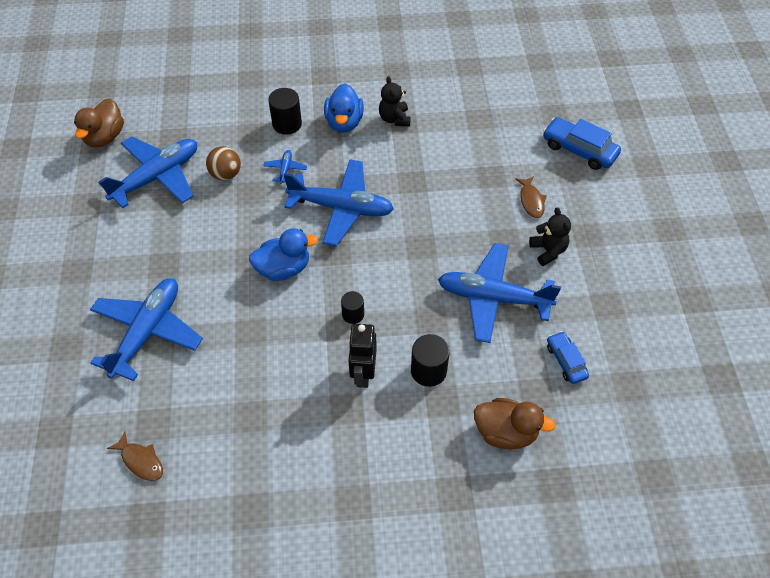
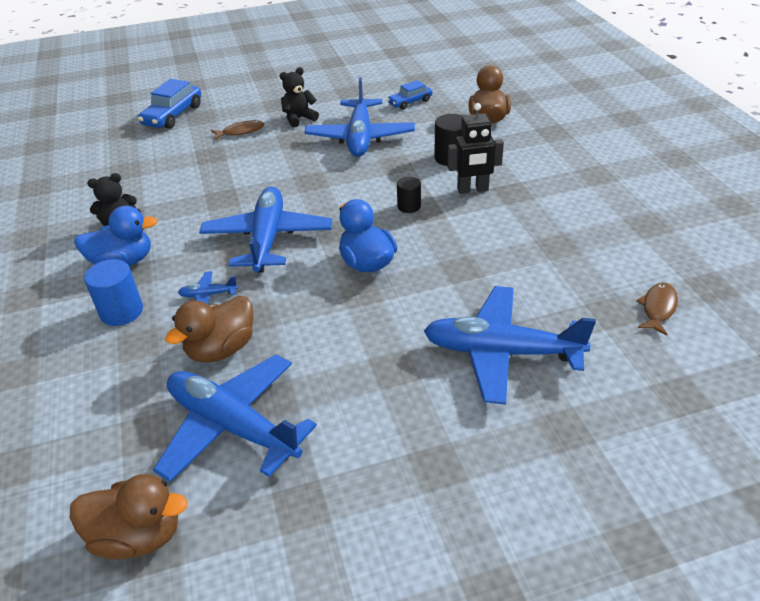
camera: 100 degrees left, 15 degrees down
(226, 174) = (221, 349): brown ball -> brown duck
(287, 124) = (121, 311): black cylinder -> blue cylinder

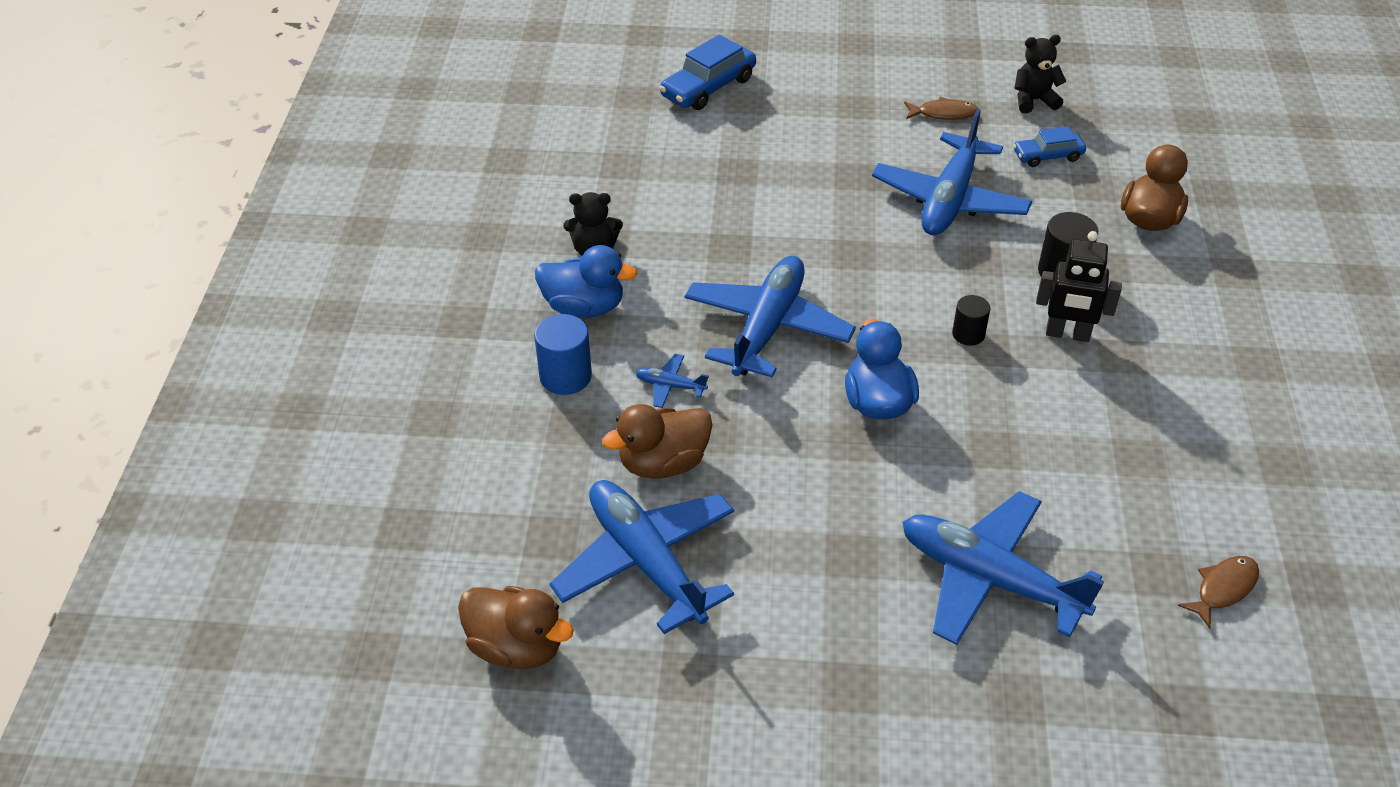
camera: 20 degrees right, 5 degrees up
(241, 132) = (790, 142): brown fish -> brown fish (943, 113)
(299, 119) = (877, 142): black teddy bear -> black teddy bear (1034, 100)

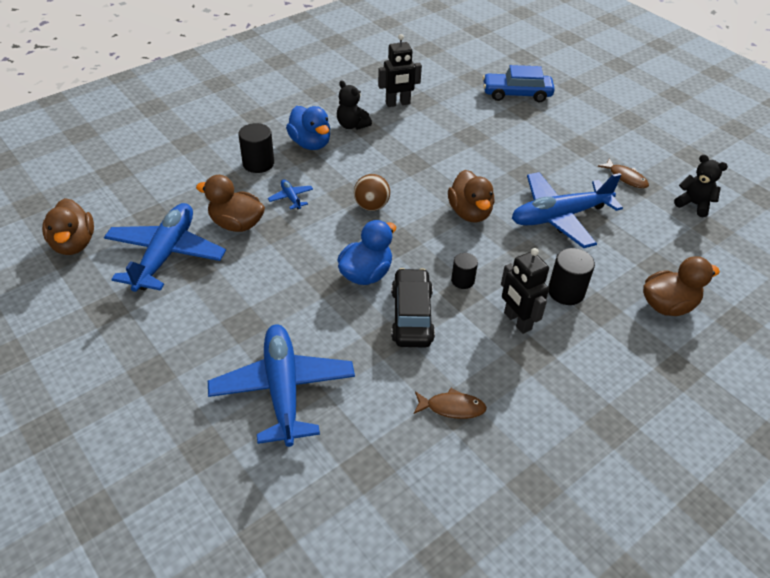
camera: 45 degrees right, 0 degrees up
(565, 376) = (258, 163): blue cylinder -> black cylinder
(601, 187) = (398, 103): none -> black robot
(767, 327) = (371, 206): blue plane -> brown ball
(868, 259) = (470, 213): none -> brown duck
(981, 407) = (412, 316): none -> black car
(1048, 156) = (655, 235): blue car -> none
(1223, 589) = (387, 508): brown fish -> brown fish (452, 407)

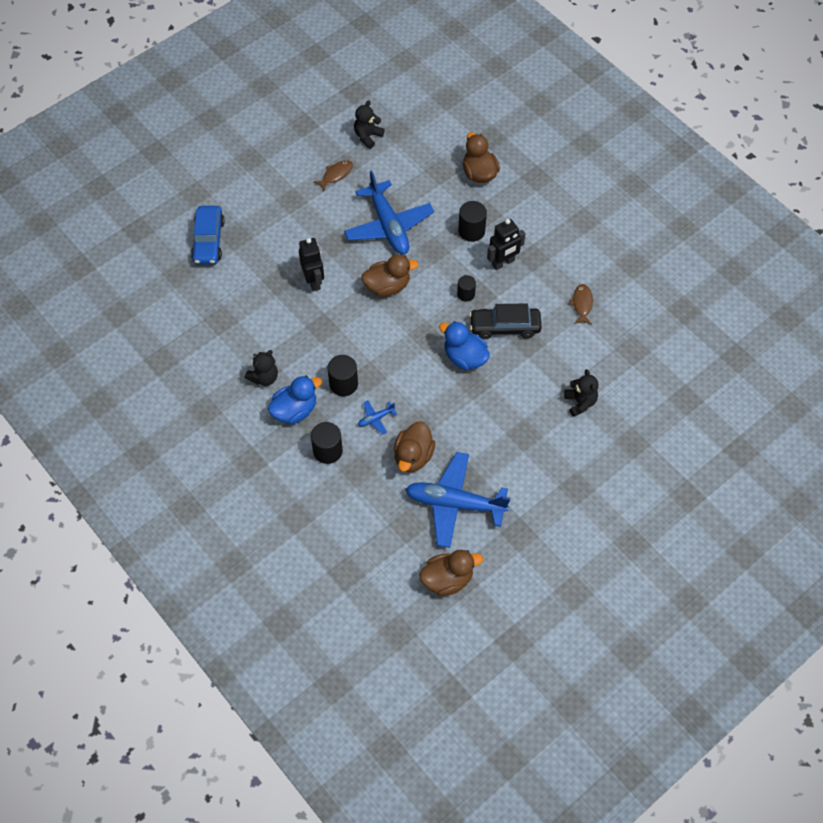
camera: 90 degrees left, 15 degrees up
(283, 390) = (580, 402): blue plane -> black teddy bear
(338, 176) = (343, 384): none -> black cylinder
(371, 206) = (383, 357): brown ball -> none
(398, 103) = (226, 340): black robot -> black robot (313, 281)

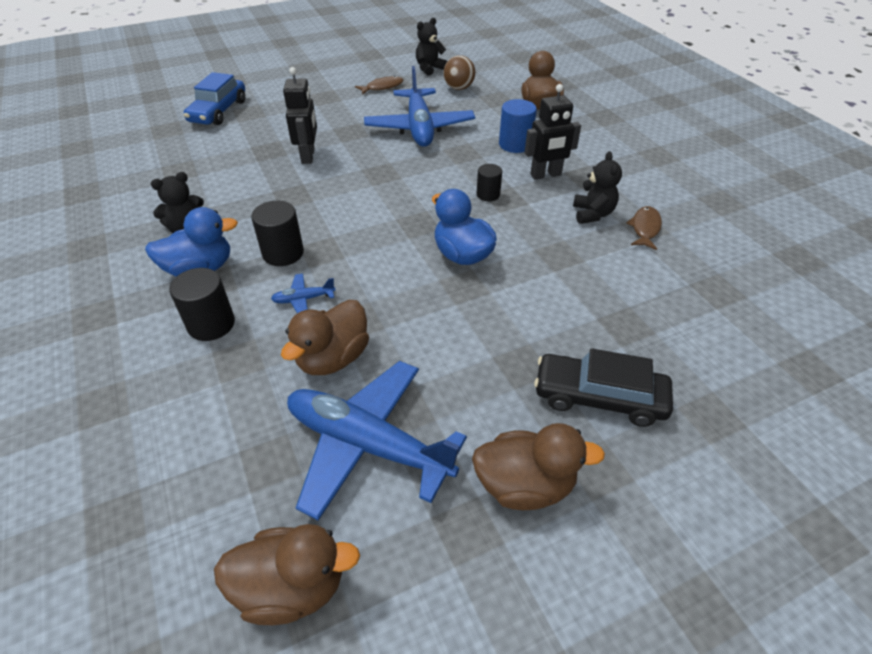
camera: 15 degrees right, 15 degrees down
(387, 286) = (392, 173): brown duck -> brown duck (524, 485)
(404, 162) = (458, 88): none -> brown ball
(471, 231) = (515, 144): black cylinder -> blue cylinder
(505, 327) = (529, 233): black car -> black car (599, 397)
(580, 402) = (625, 340): black teddy bear -> black teddy bear (592, 214)

